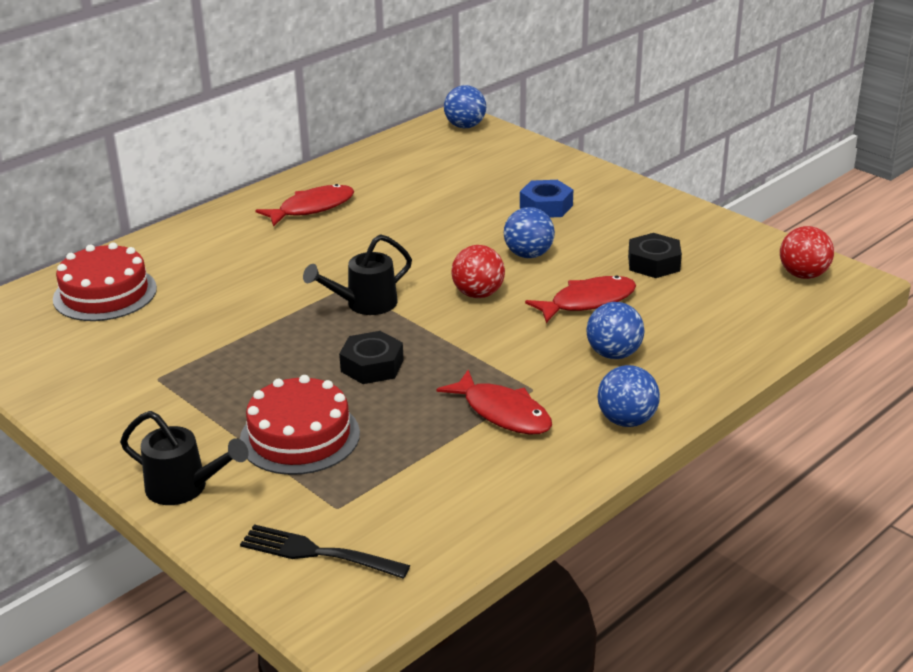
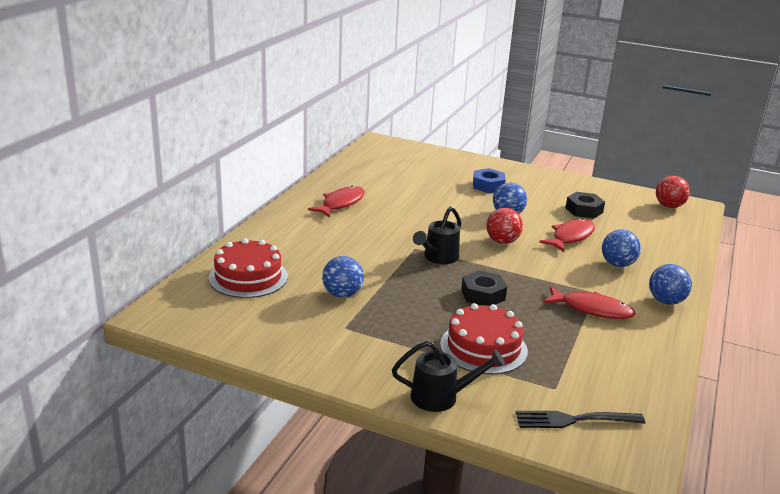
camera: 25 degrees left, 5 degrees down
(465, 126) = (389, 145): blue ball -> blue ball (342, 294)

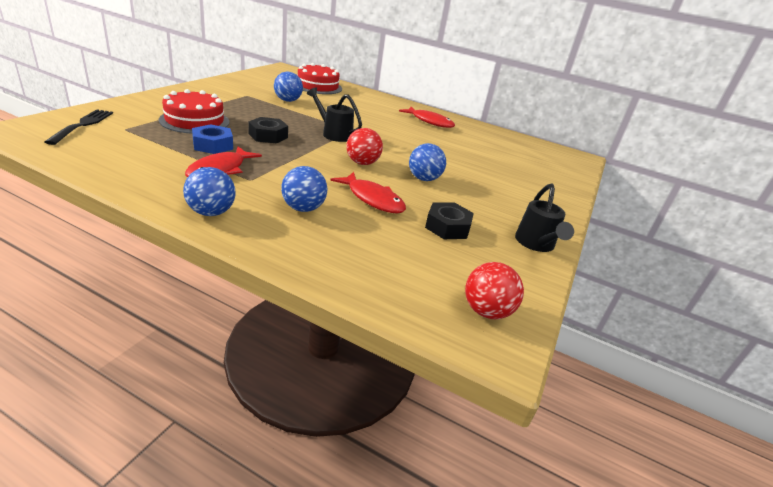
camera: 90 degrees right, 5 degrees up
(441, 397) = (151, 101): black watering can -> black watering can (536, 244)
(488, 186) = (495, 185): blue nut -> blue nut (213, 145)

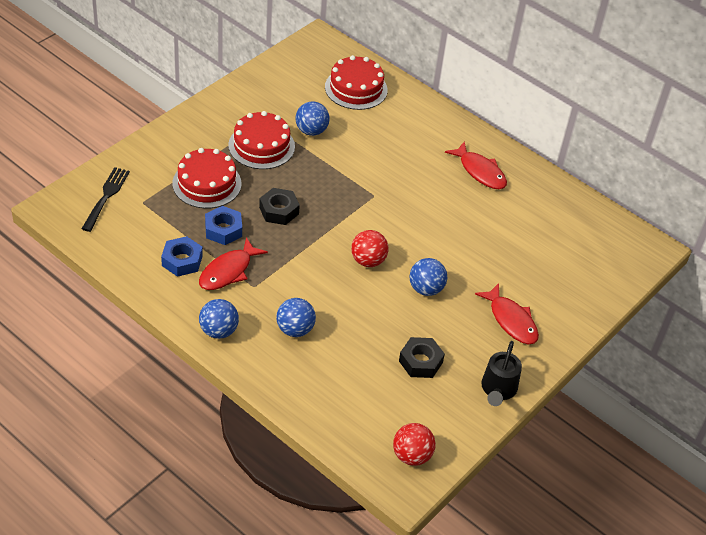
camera: 15 degrees right, 15 degrees up
(166, 163) = (182, 261): none -> blue nut
(245, 105) = (261, 146): none -> red cake
(334, 134) = (351, 204): black watering can -> none
(372, 199) = (362, 319): red fish -> red fish (511, 320)

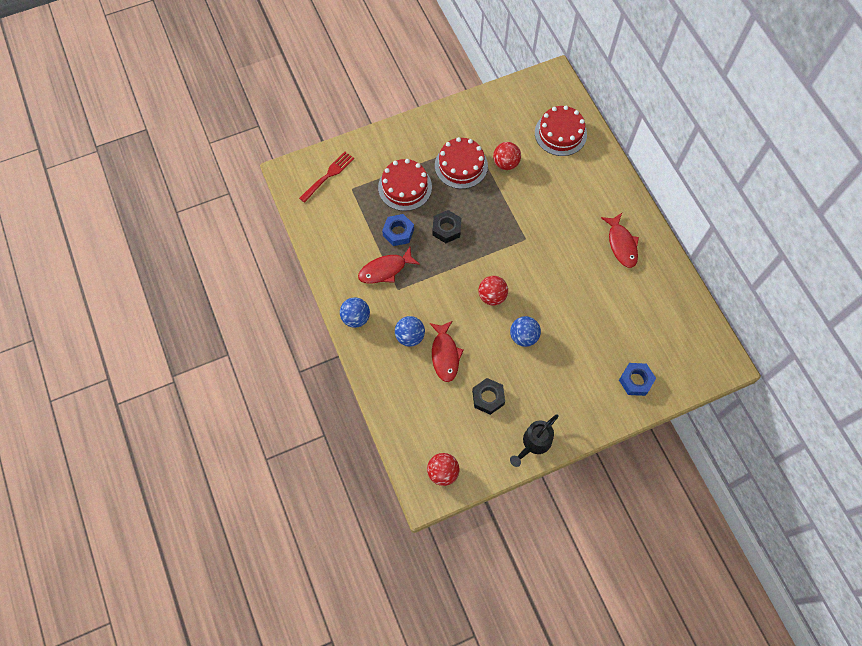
camera: 30 degrees right, 20 degrees up
(106, 197) = (328, 176): black fork -> red fork
(182, 261) = (357, 249): blue nut -> blue nut (636, 381)
(311, 131) = (505, 163): blue ball -> red ball
(511, 320) = (575, 388): red fish -> red fish (445, 355)

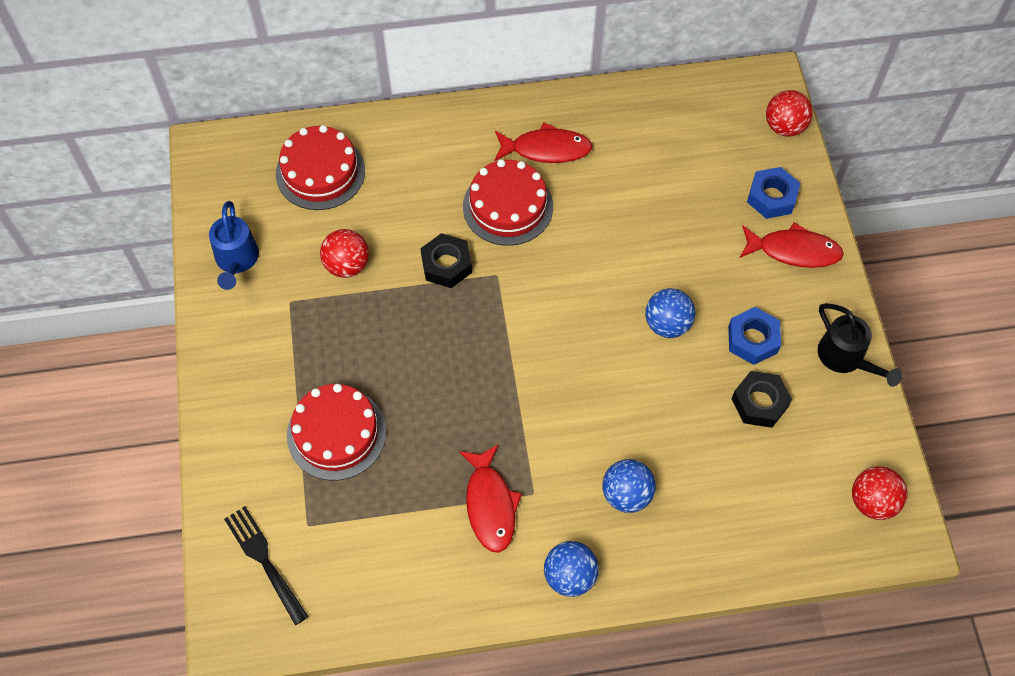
camera: 75 degrees left, 5 degrees down
(328, 176) = (265, 561): red fork -> black fork
(398, 232) = (423, 466): blue nut -> blue nut (752, 339)
(445, 355) = (672, 448): red fish -> red fish (794, 251)
(446, 229) = (441, 387): black nut -> black nut (446, 265)
(461, 165) = (326, 333): red cake -> red cake (508, 206)
(490, 111) = (236, 261): none -> blue watering can
(492, 296) = (585, 350): red ball -> red ball (784, 127)

